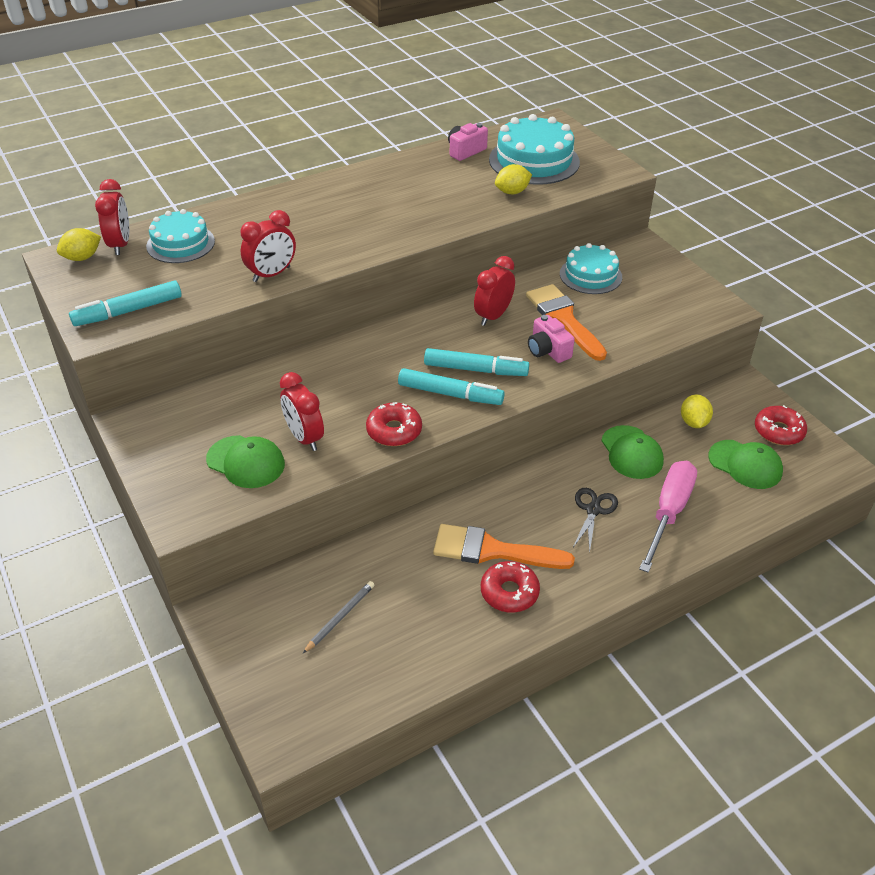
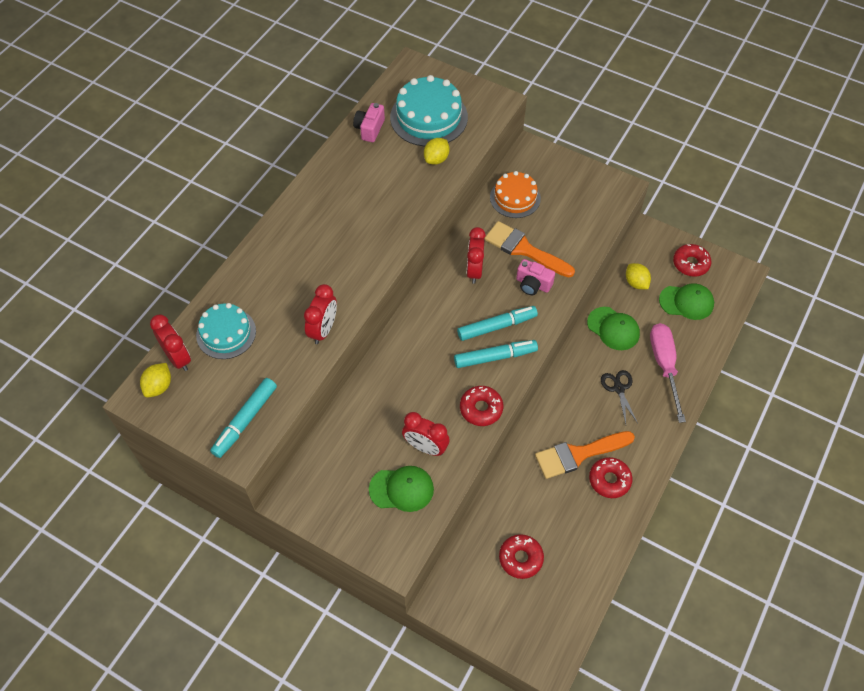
camera: 30 degrees left, 15 degrees up
(340, 617) = (520, 558): grey pencil -> red donut
(590, 275) = (515, 198): turquoise cake -> orange cake

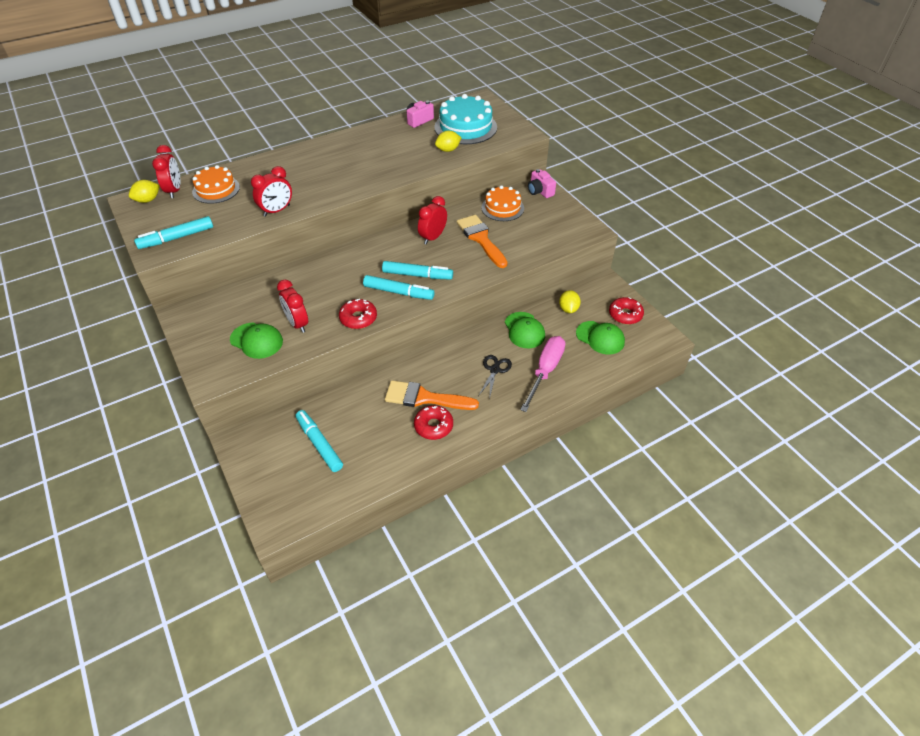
camera: 30 degrees right, 10 degrees down
(226, 333) = (216, 189): turquoise cake -> orange cake
(520, 558) = (319, 444): red donut -> turquoise marker
(533, 284) = (468, 261): pink camera -> pink camera (540, 191)

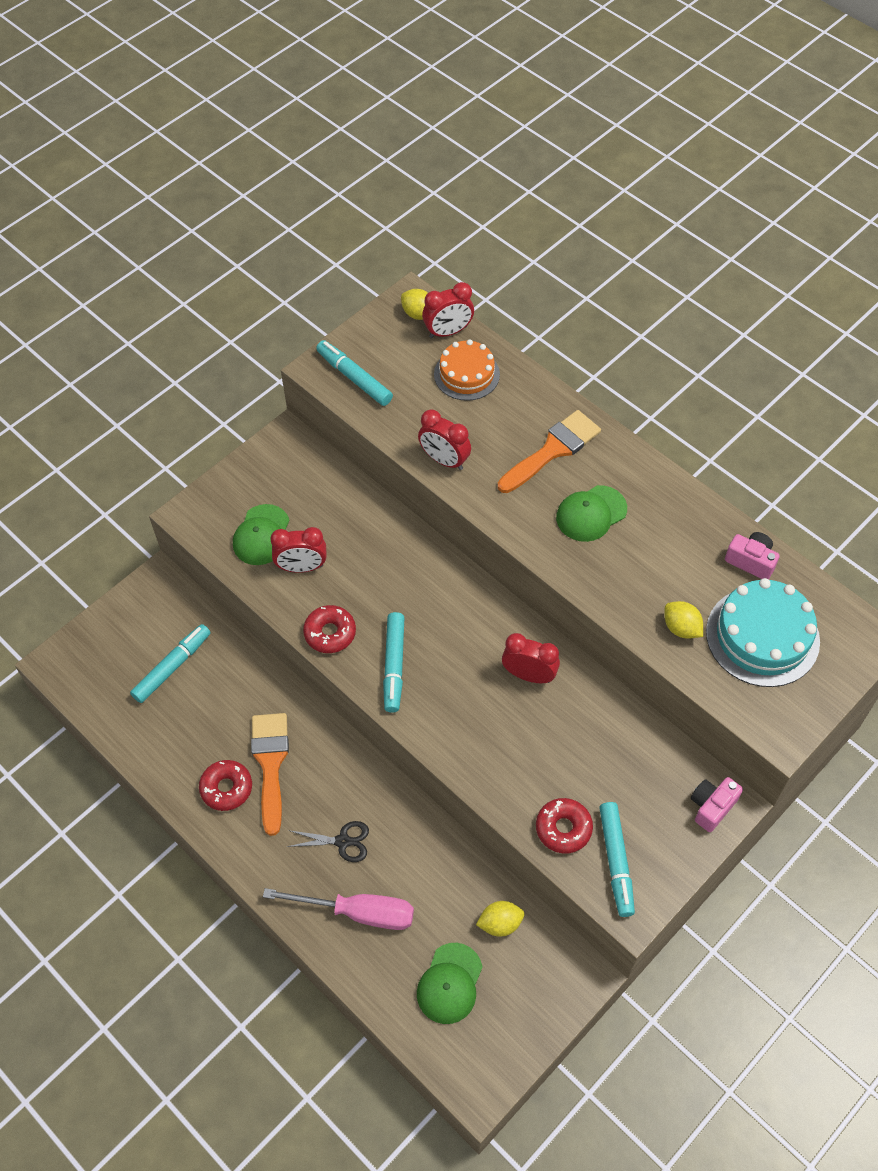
camera: 75 degrees right, 10 degrees up
(297, 323) = (301, 567): red clock -> red clock turned 135 degrees counterclockwise
(417, 275) = (437, 679): turquoise marker -> turquoise marker (616, 861)
(481, 239) = (549, 743): orange brush -> orange brush (553, 450)
(502, 208) = (641, 757): orange cake -> none
(524, 330) = (433, 866): green cap -> green cap (591, 513)
(625, 315) = (515, 1017): red donut -> red donut (563, 828)

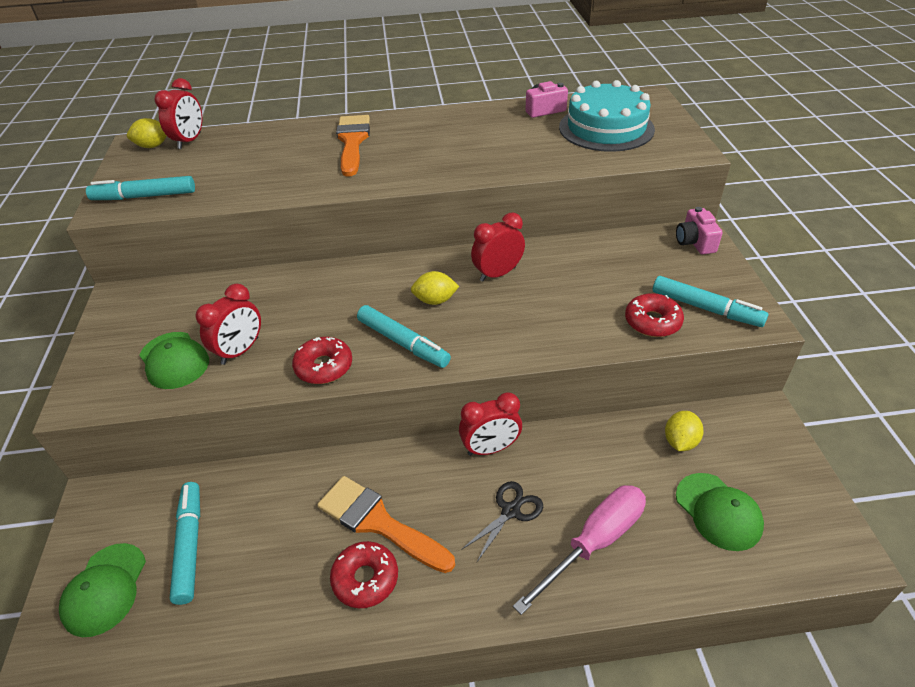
camera: 50 degrees left, 15 degrees down
(444, 460) = (284, 188): red clock -> red clock (490, 448)
(466, 374) = (235, 148): orange cake -> none
(591, 513) = (425, 149): green cap -> green cap (105, 589)
(681, 628) = (563, 153): yellow lemon -> yellow lemon (435, 300)

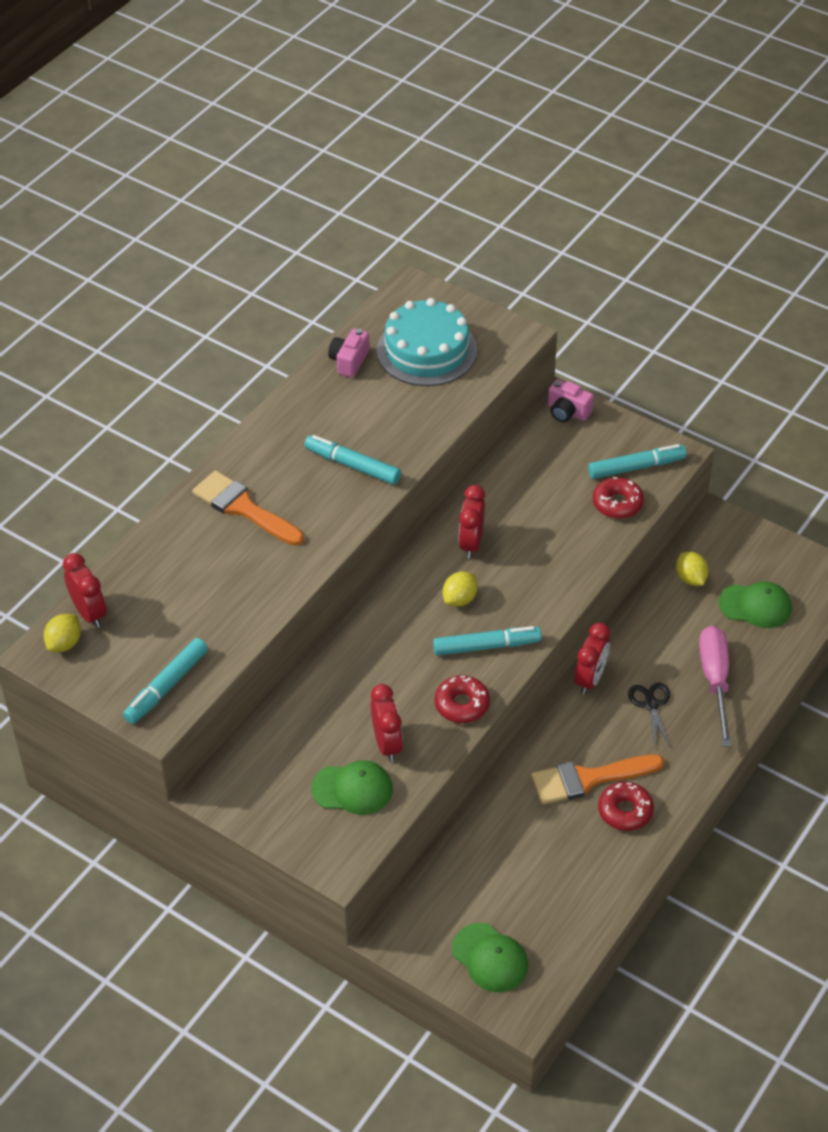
camera: 50 degrees left, 5 degrees up
(190, 545) = (499, 893): turquoise marker -> turquoise marker (352, 465)

